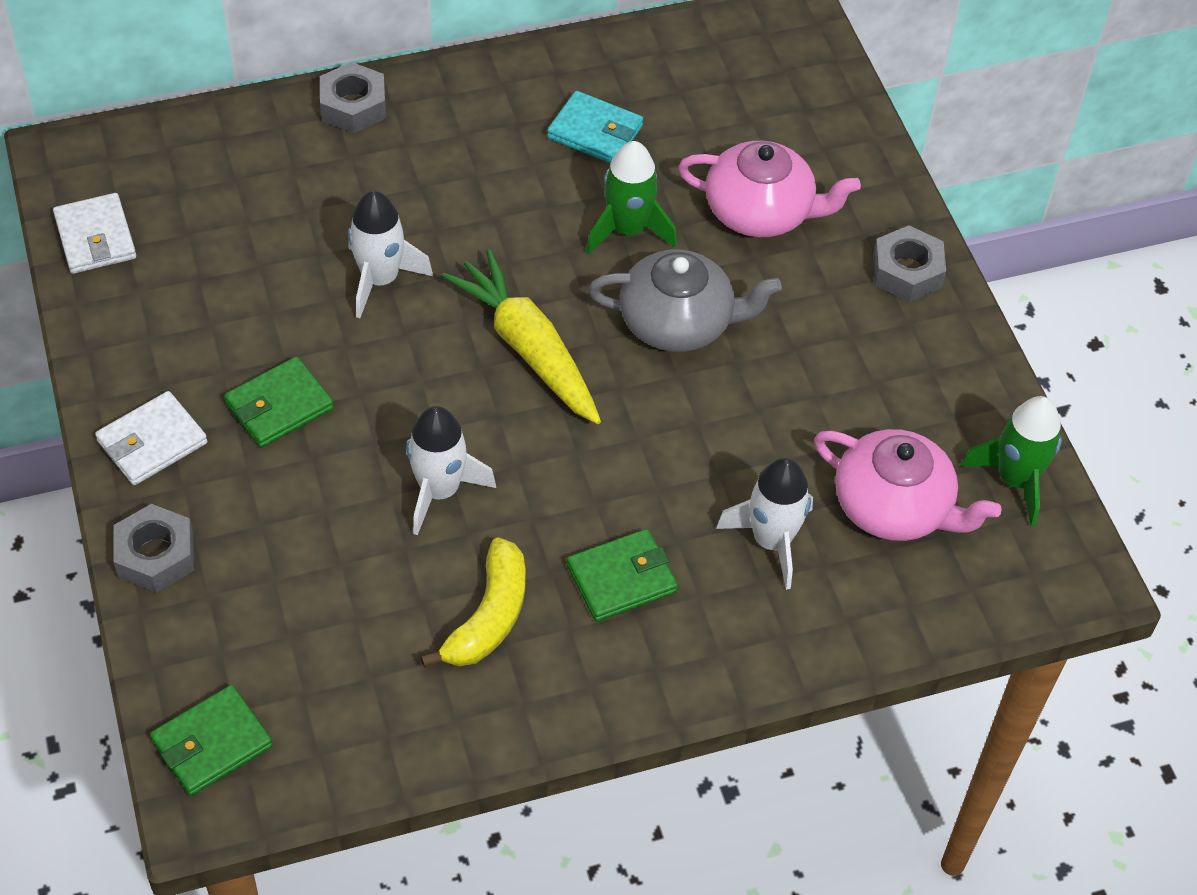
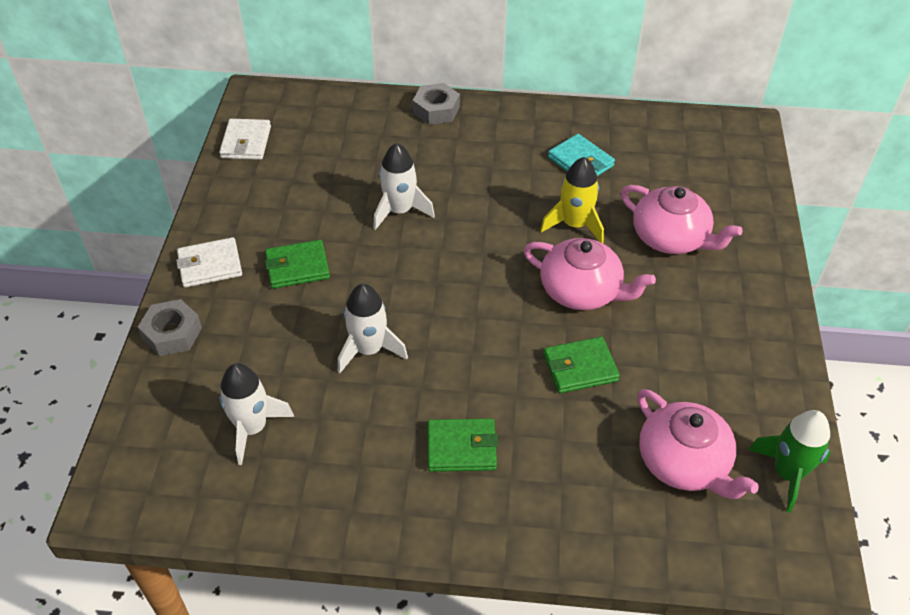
camera: 25 degrees right, 5 degrees down
(212, 743) = (136, 464): green wallet -> green wallet (580, 368)
(489, 617) = (358, 443): yellow banana -> none
(528, 348) = (472, 278): yellow carrot -> none
(627, 230) = (574, 225): green rocket -> yellow rocket
(678, 322) = (581, 291): grey teapot -> pink teapot
(772, 541) = (581, 457): white rocket -> white rocket (252, 428)
(907, 271) = (760, 304): grey nut -> none

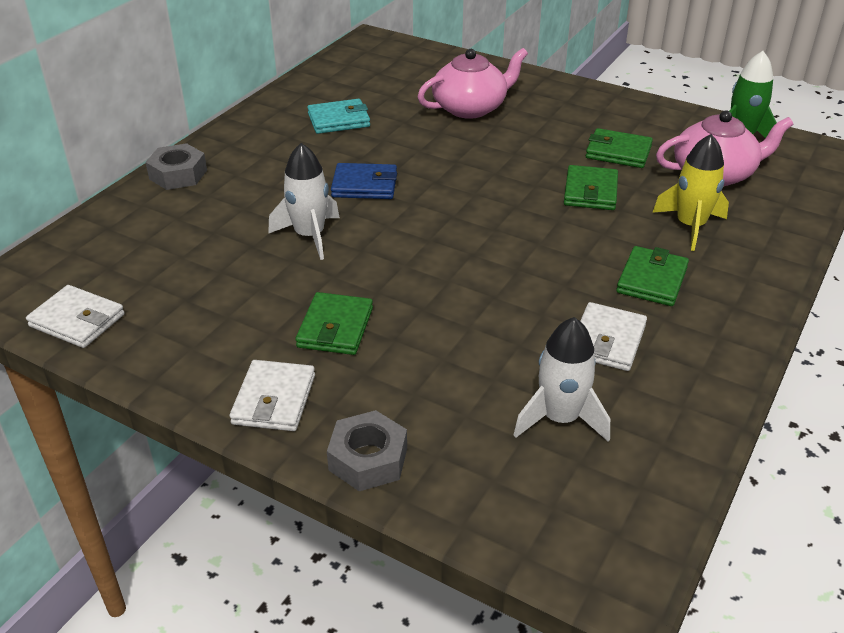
camera: 65 degrees left, 10 degrees down
(359, 435) = (607, 340): none -> white wallet
(369, 349) = (495, 306): white rocket -> none
(489, 215) = (364, 185): none -> blue wallet
(574, 225) = (417, 146): yellow rocket -> yellow rocket (690, 226)
(581, 291) = (501, 165): pink teapot -> none
(670, 371) = (618, 152): none -> green wallet

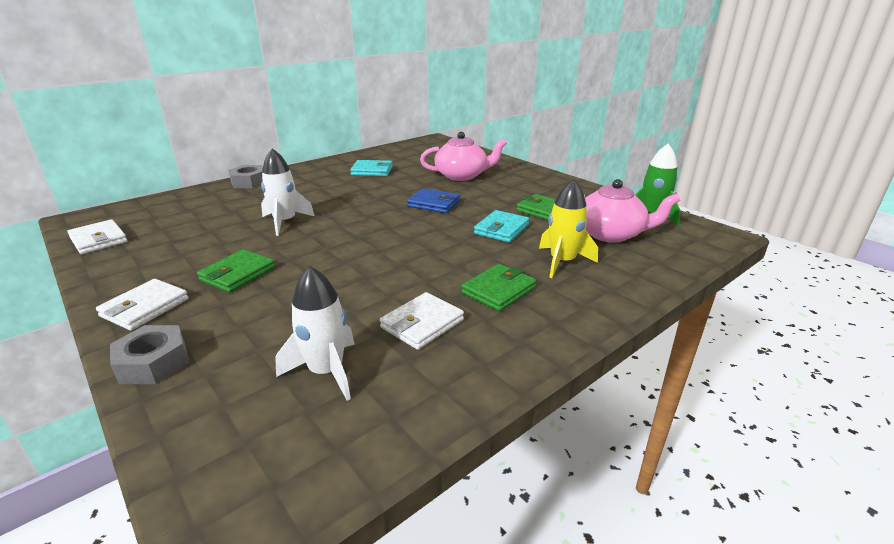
camera: 20 degrees right, 10 degrees down
(364, 185) = (350, 203): blue wallet -> blue wallet (434, 204)
(590, 192) = (501, 229): green wallet -> turquoise wallet

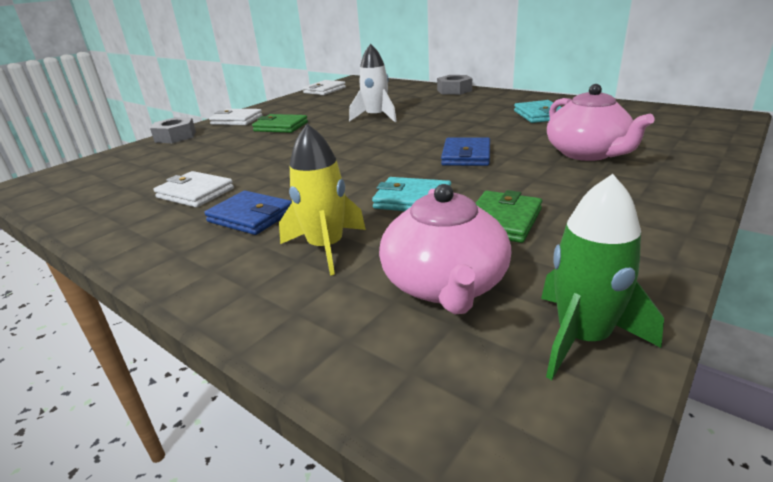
camera: 80 degrees right, 0 degrees up
(326, 371) = (144, 175): white rocket -> none
(498, 290) = (251, 217): green wallet -> blue wallet

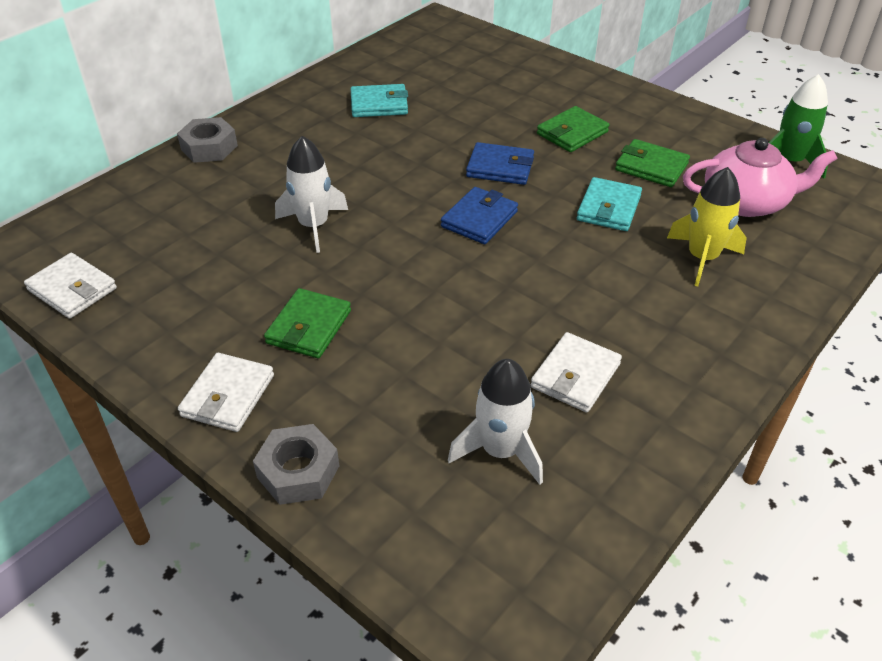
camera: 90 degrees left, 15 degrees up
(148, 175) = (500, 450): none -> white rocket
(251, 217) = (643, 314): blue wallet -> blue wallet (479, 219)
(549, 179) = (572, 133): none -> green wallet
(587, 153) = (514, 103): pink teapot -> none

